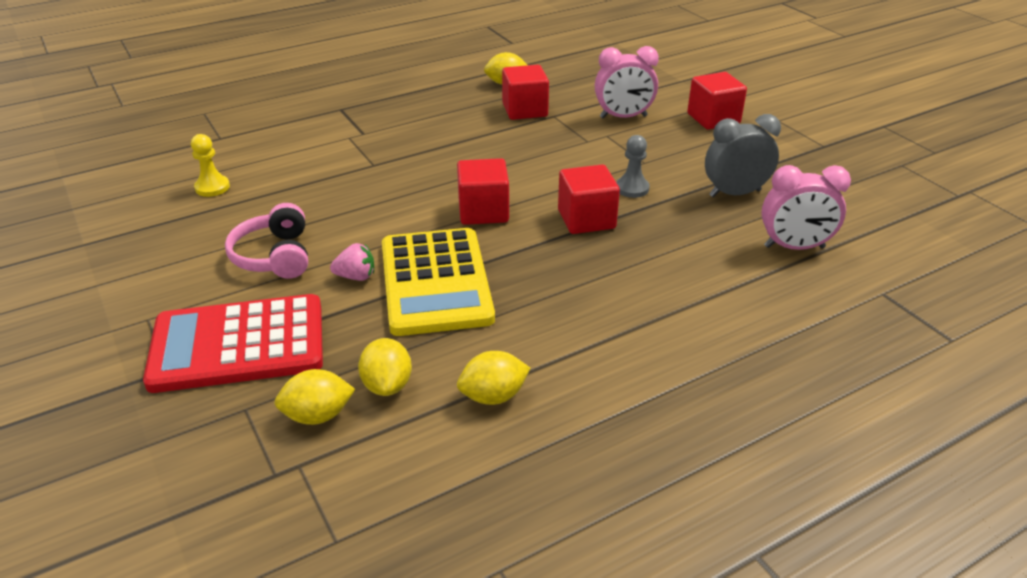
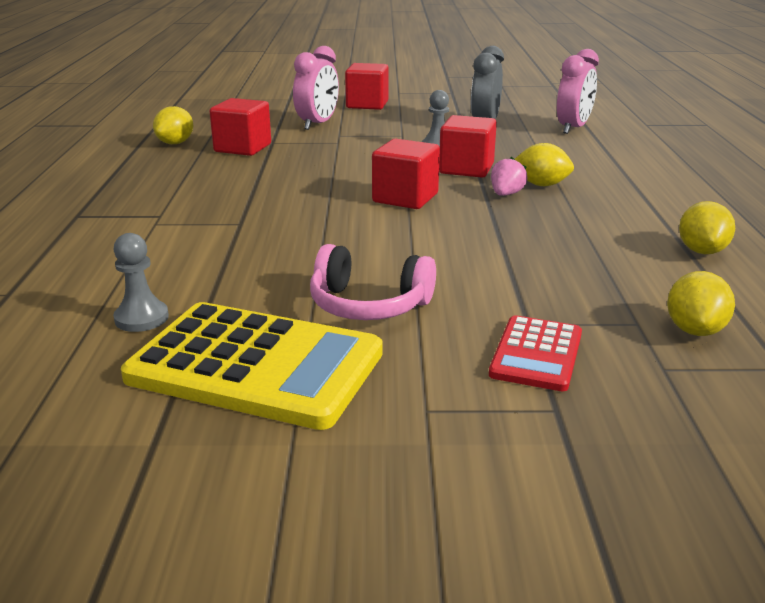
camera: 60 degrees left, 10 degrees down
(212, 187) = (141, 318): yellow pawn -> grey pawn
(238, 344) = (536, 354): red calculator -> red calculator, size x0.53
(356, 277) = (459, 270): pink strawberry -> pink strawberry (506, 194)
(387, 385) = (662, 289): yellow lemon -> yellow lemon (541, 185)
(435, 282) = (506, 239): yellow calculator -> yellow calculator (256, 366)

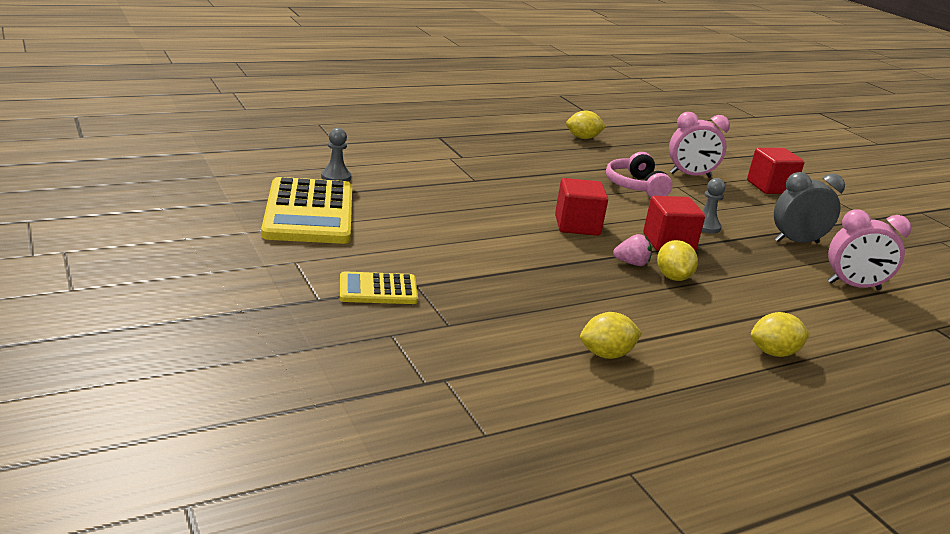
camera: 60 degrees right, 0 degrees up
(243, 148) = (602, 159): red cube -> none
(368, 305) = (399, 232): pink headphones -> pink headphones (635, 186)
(536, 354) = (378, 289): red calculator -> yellow calculator
(694, 330) = (456, 347): yellow lemon -> yellow lemon (773, 353)

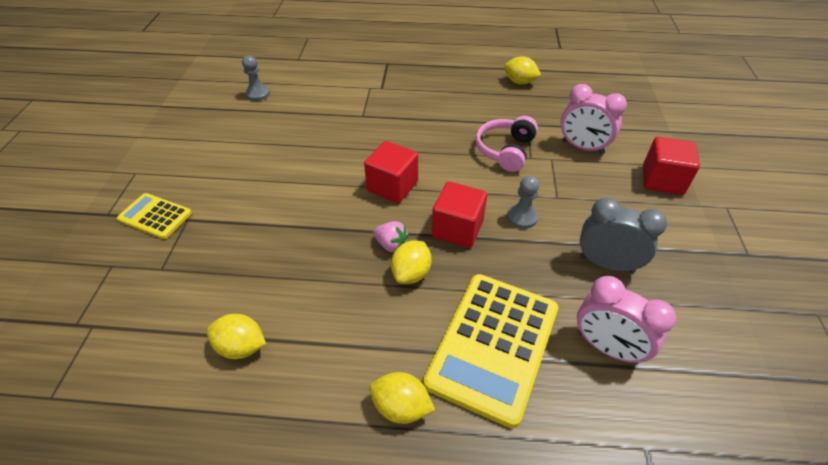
camera: 35 degrees right, 20 degrees up
(309, 212) = (198, 126): yellow calculator -> yellow calculator (493, 345)

